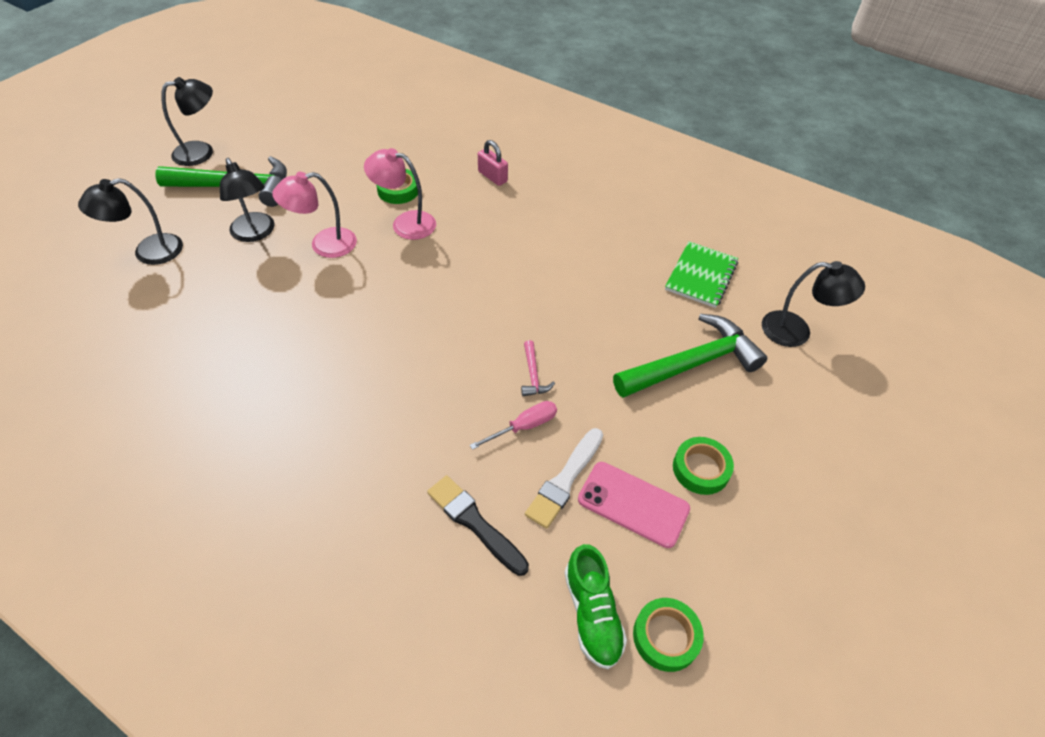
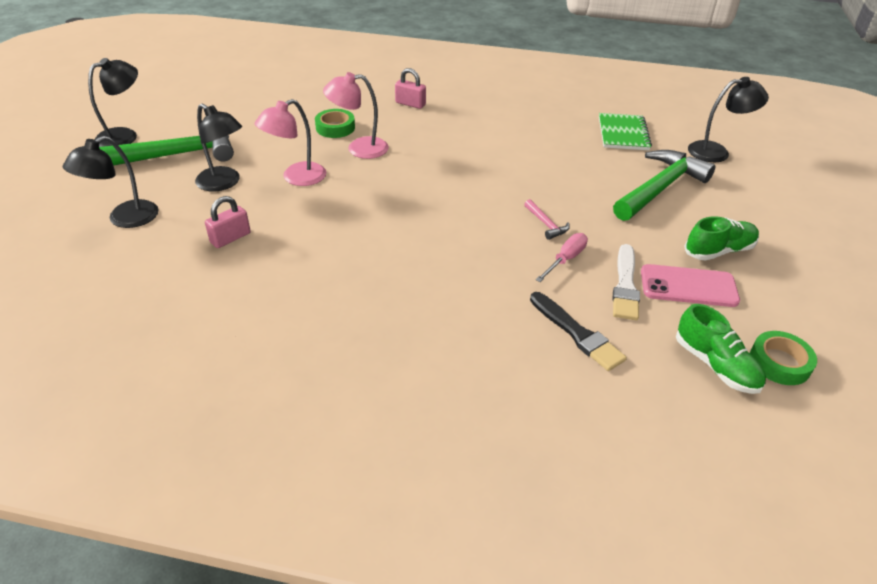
camera: 20 degrees left, 10 degrees down
(224, 301) = (230, 238): none -> pink padlock
(475, 523) = (577, 333): black brush -> black brush turned 150 degrees counterclockwise
(701, 469) = (718, 251): green tape -> green shoe

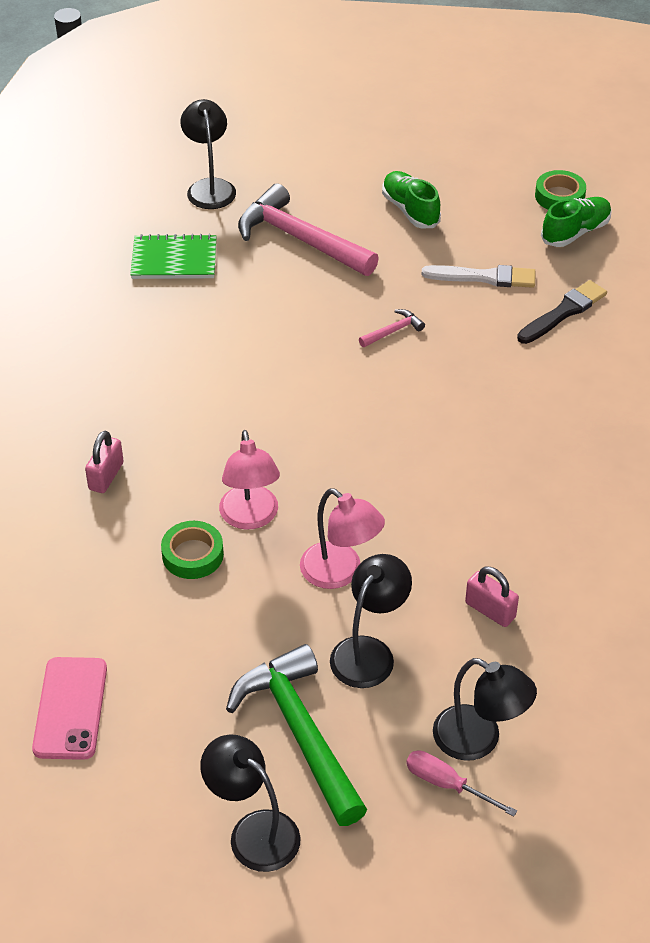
camera: 95 degrees left, 5 degrees up
(565, 259) = (453, 317): pink screwdriver -> pink screwdriver (447, 784)
(659, 188) = (300, 239): green hammer -> pink hammer
(688, 286) = (473, 236): pink phone -> pink phone (70, 708)

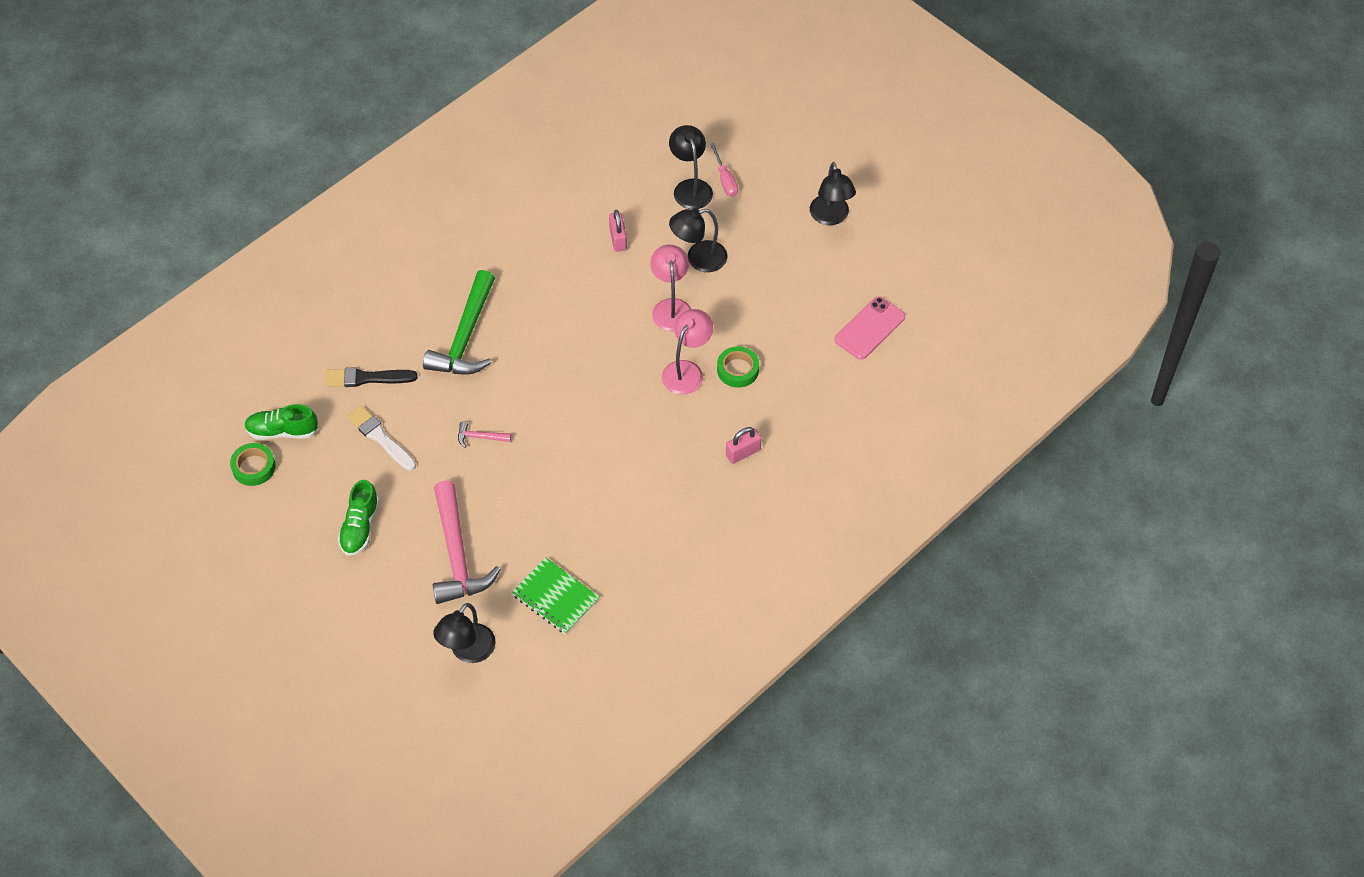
camera: 140 degrees left, 10 degrees up
(300, 733) = (769, 244): green hammer -> green hammer (466, 337)

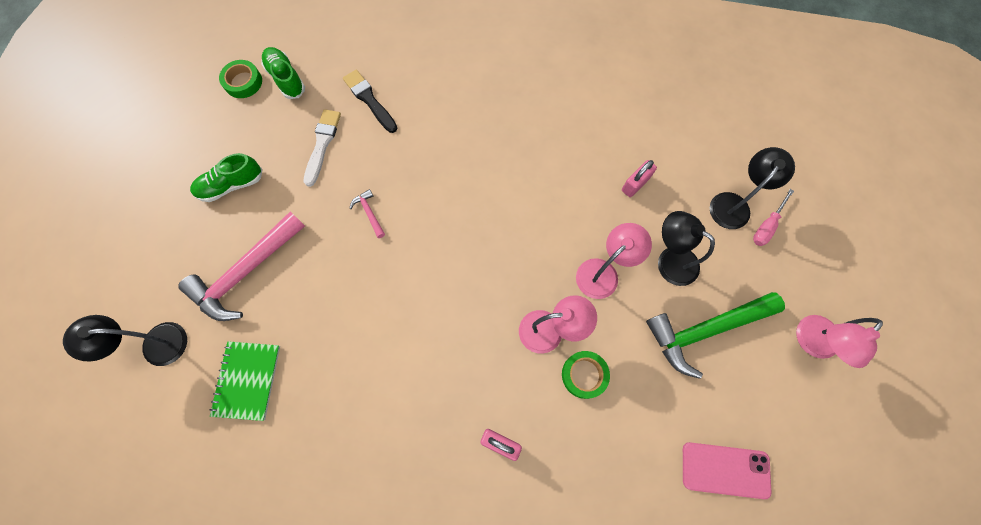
camera: 55 degrees right, 15 degrees up
(466, 337) = (455, 139): green hammer -> green hammer (705, 330)
(831, 217) = (811, 343): black lamp -> pink lamp

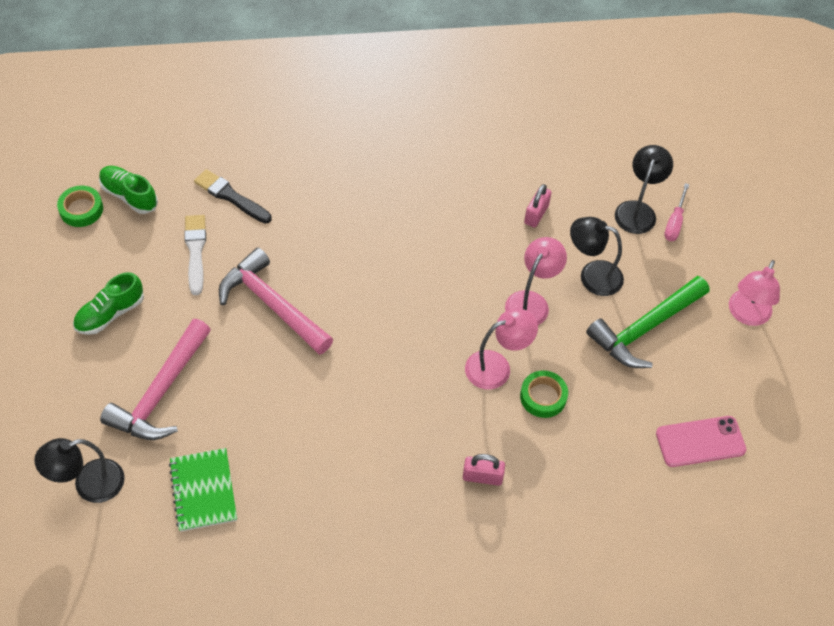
camera: 20 degrees left, 15 degrees down
(369, 213) = (272, 305): pink hammer -> pink hammer, size x2.38

